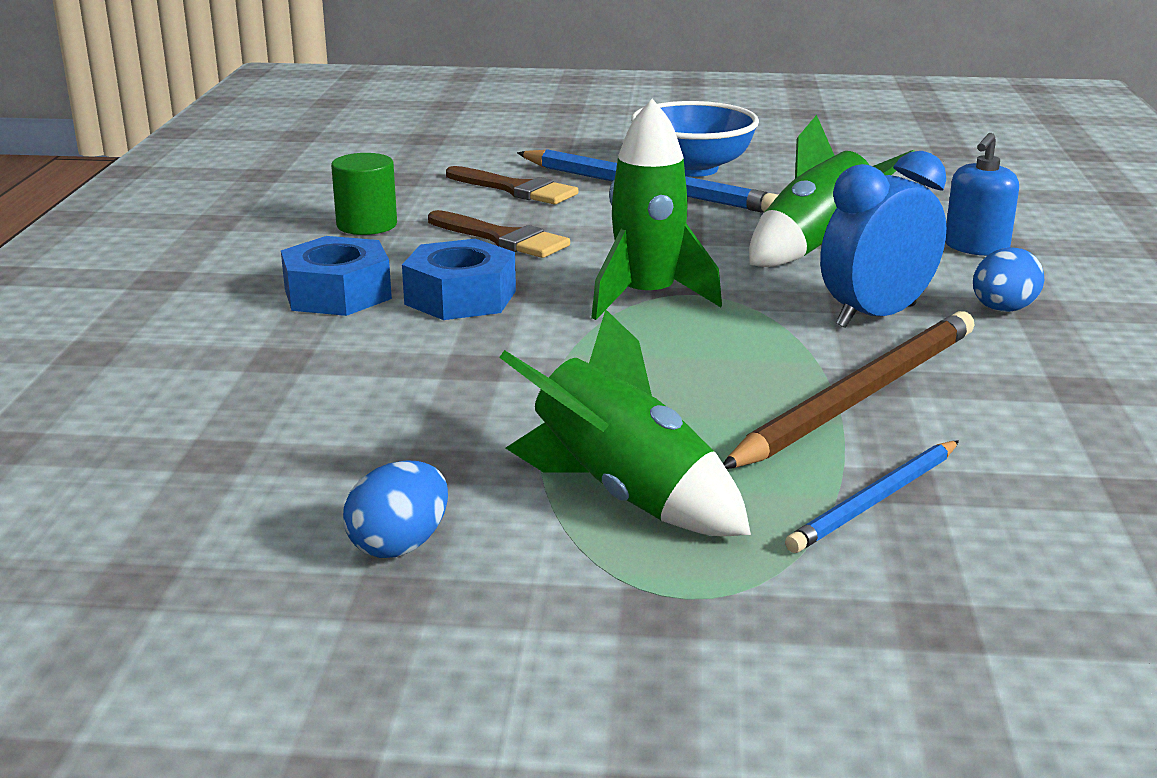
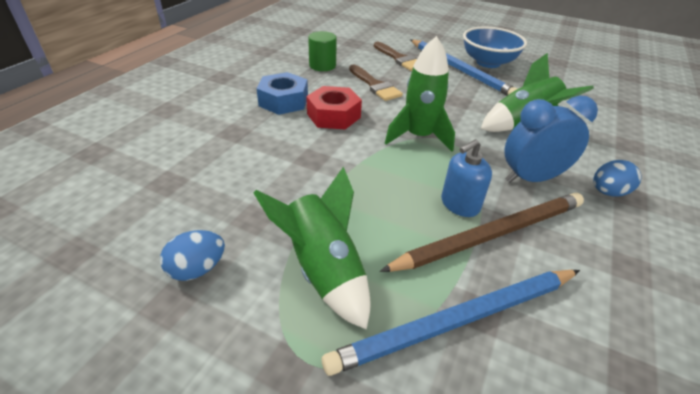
camera: 20 degrees right, 15 degrees up
(460, 297) = (333, 115): blue nut -> red nut
(875, 500) = (457, 321): blue pencil -> blue pencil, size x1.75
(976, 247) = (613, 143): blue soap dispenser -> blue soap dispenser (460, 204)

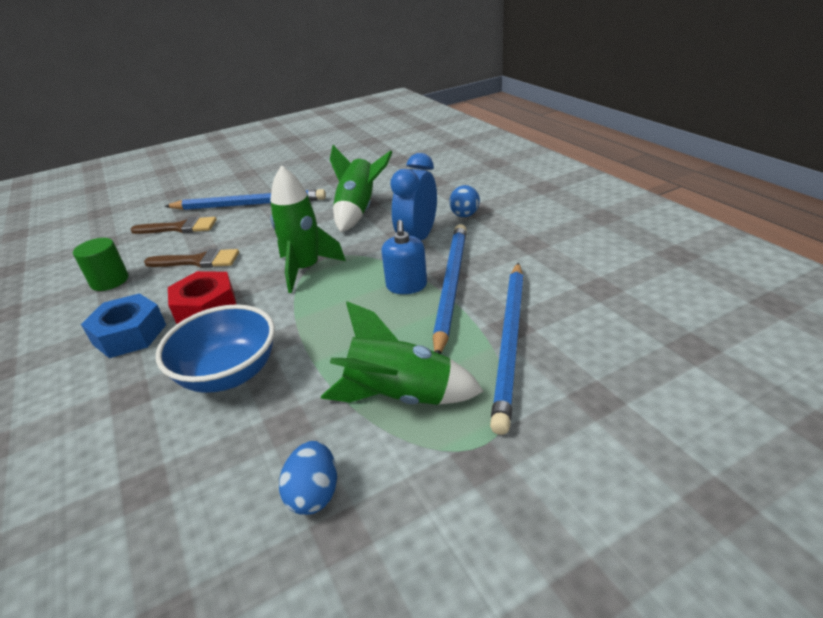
camera: 50 degrees left, 5 degrees down
(488, 62) = (262, 186): blue bowl -> blue bowl (229, 374)
(492, 234) = (451, 286): brown pencil -> blue pencil

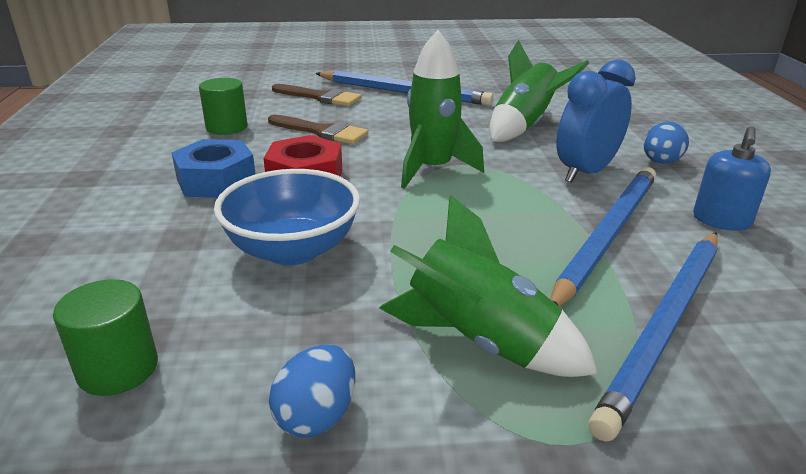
camera: 20 degrees right, 5 degrees down
(141, 522) = (118, 369): none -> green cylinder
(406, 286) = (547, 219): blue soap dispenser -> blue soap dispenser (721, 220)

